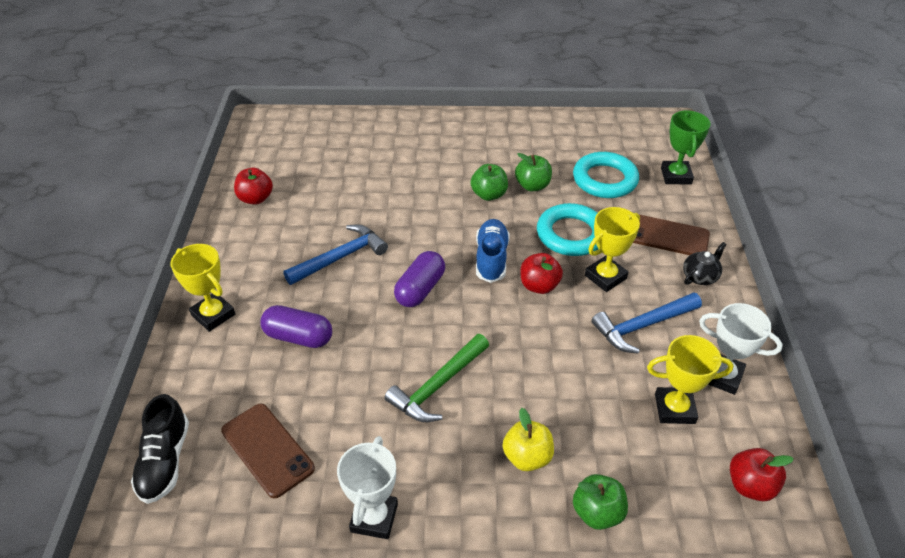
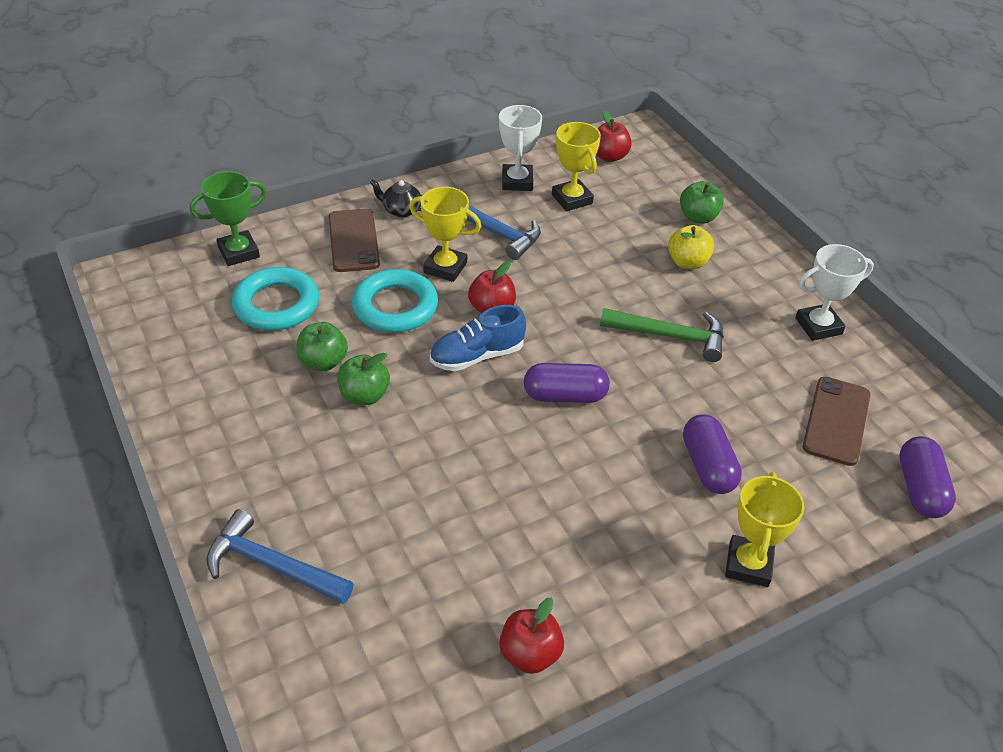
camera: 120 degrees left, 0 degrees up
(165, 461) = (920, 489): black shoe -> purple capsule
(340, 257) = (571, 489): blue hammer -> blue hammer (272, 566)

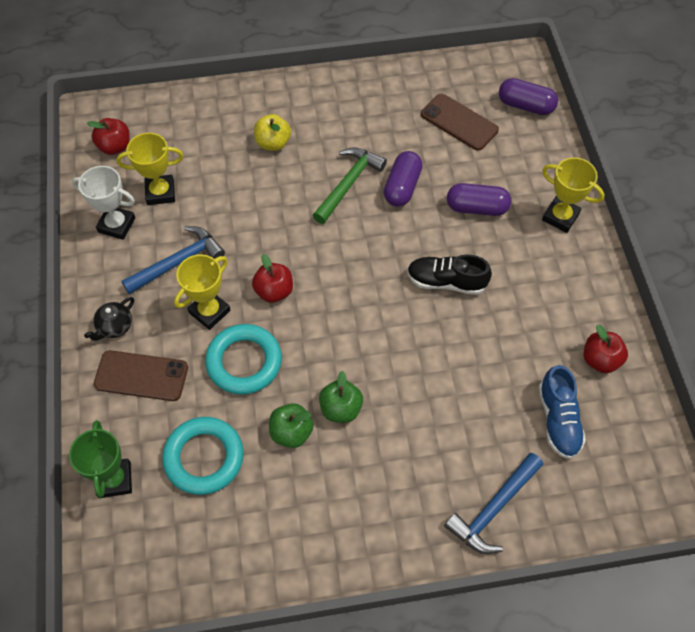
camera: 70 degrees left, 15 degrees up
(477, 356) = (324, 317): blue shoe -> blue shoe (558, 420)
(565, 396) = (386, 270): purple capsule -> purple capsule (402, 187)
(576, 456) = (446, 282): none -> black shoe
(698, 217) = (223, 116): green apple -> none
(818, 326) = (370, 94): white trophy -> none

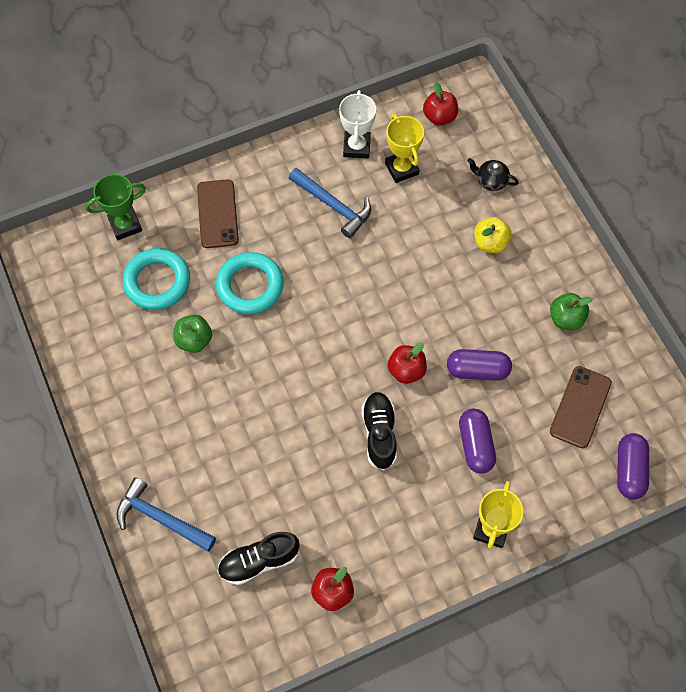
camera: 75 degrees right, 5 degrees up
(114, 326) = (257, 179): black teapot -> black teapot (491, 181)
(209, 311) = (291, 245): yellow trophy -> none
(274, 291) = (326, 289): red apple -> red apple (406, 370)
(341, 409) = (225, 373): green apple -> green apple (566, 319)
(348, 184) = (464, 321): green hammer -> none
(558, 420) = (259, 561): blue shoe -> black shoe

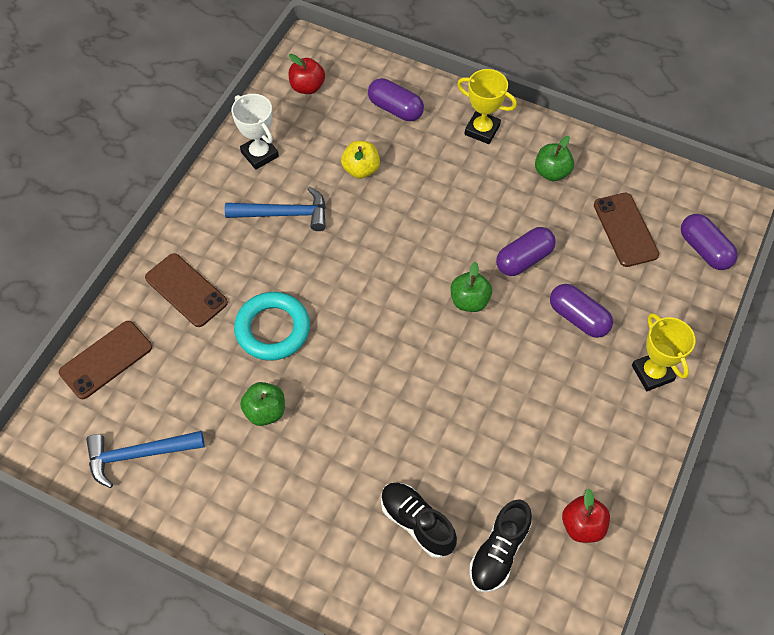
camera: 40 degrees left, 5 degrees down
(125, 225) = (106, 360): green trophy -> brown phone
(157, 282) = (183, 386): turquoise ring -> none
(161, 518) = (380, 587): blue hammer -> blue hammer (139, 454)
(379, 433) = (496, 367): black shoe -> black shoe (417, 523)
(402, 168) = (314, 146): yellow trophy -> yellow trophy (482, 130)
(406, 370) = (469, 301): red apple -> green apple
(490, 243) = (440, 156): yellow apple -> yellow apple (361, 169)
(491, 181) = (395, 109): black teapot -> purple capsule

